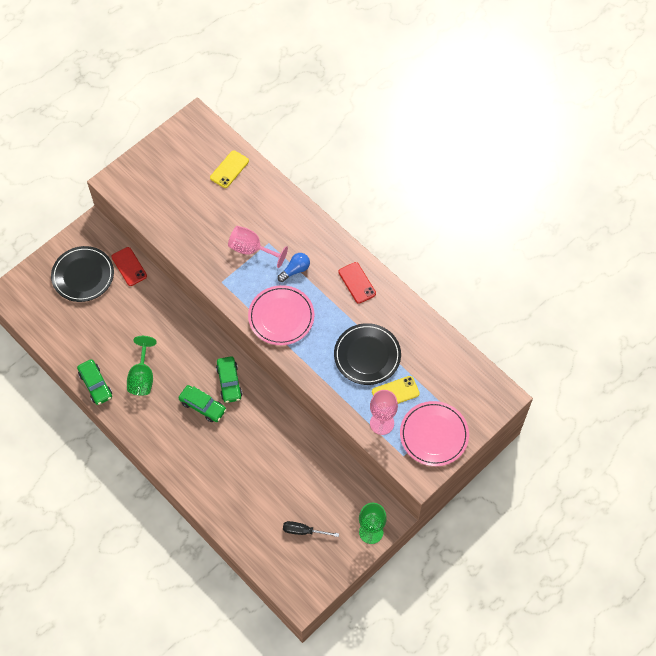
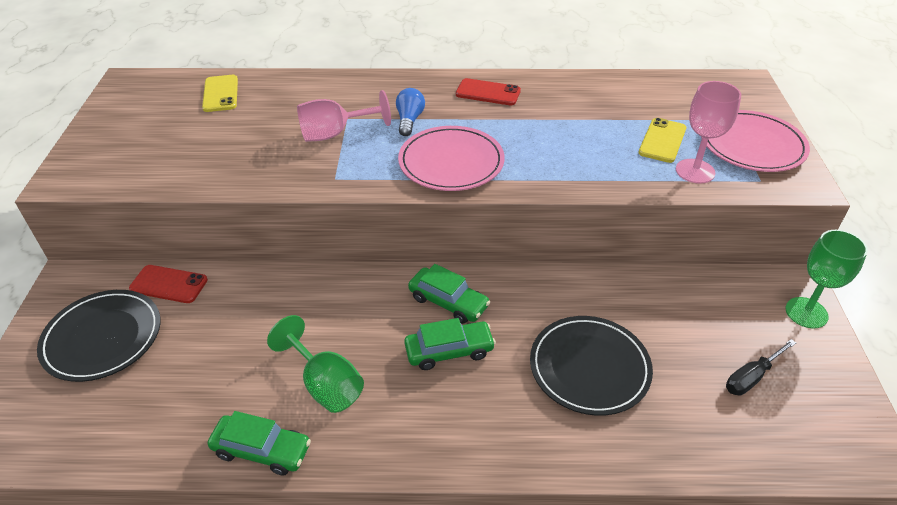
camera: 45 degrees left, 20 degrees down
(367, 355) = (588, 133): black plate -> black plate (589, 367)

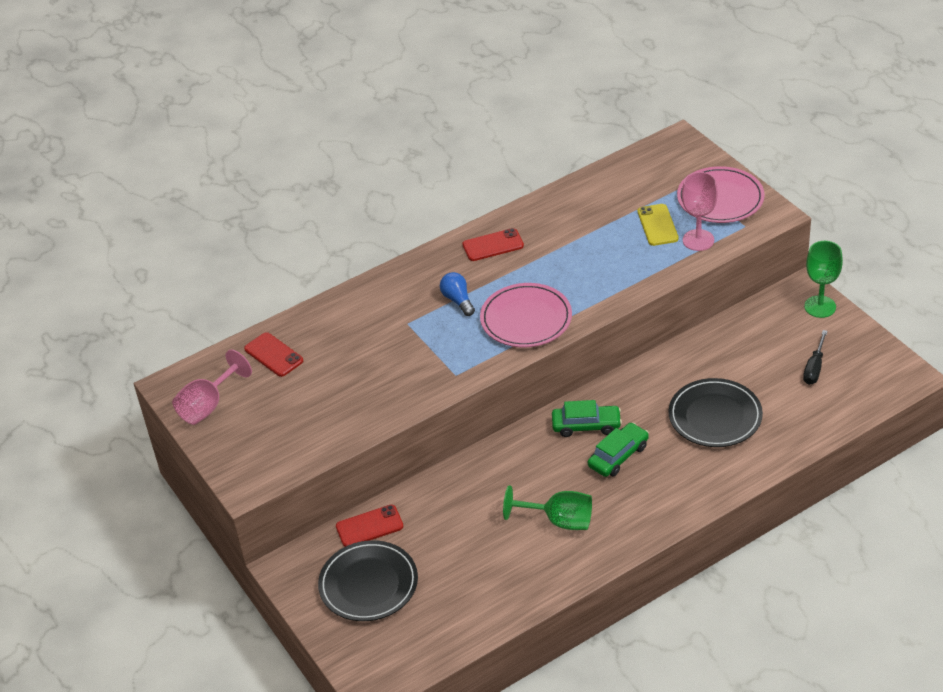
camera: 30 degrees left, 0 degrees up
(220, 94) = (273, 355): yellow phone -> red phone
(262, 450) = (561, 577): green car -> none
(335, 134) = (413, 341): pink goblet -> pink goblet (208, 405)

